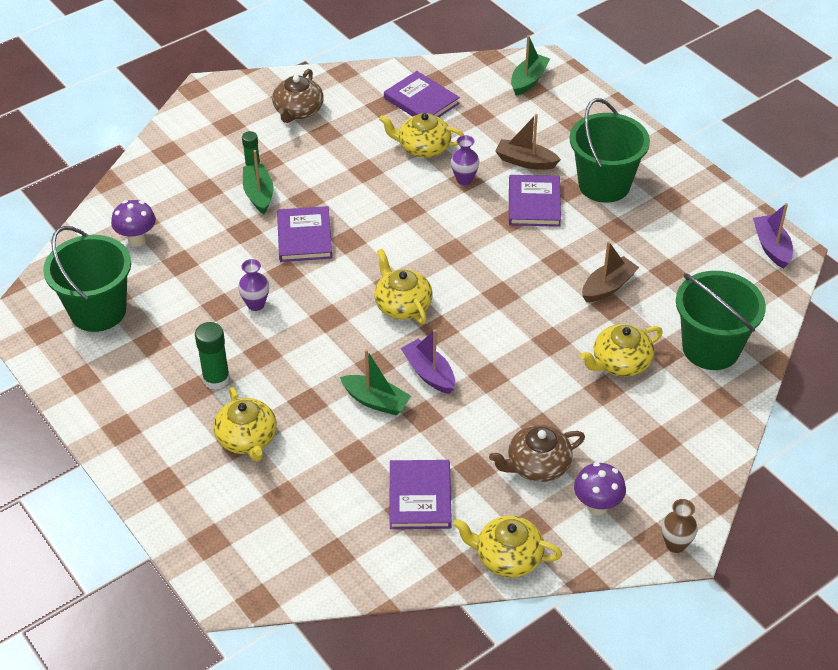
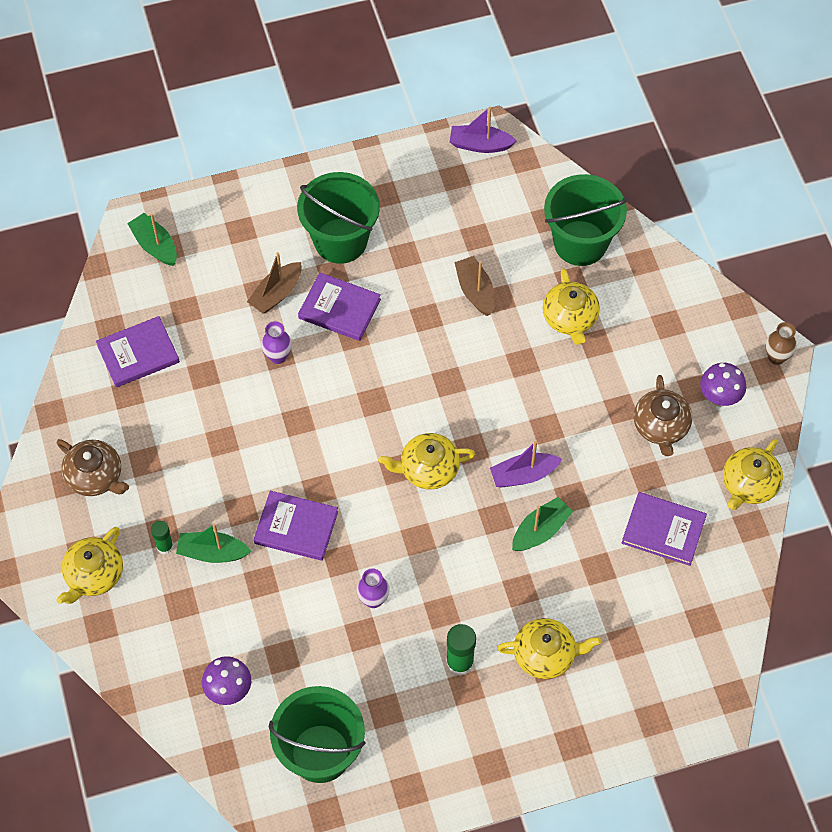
camera: 70 degrees left, 15 degrees up
(423, 147) = (212, 377): yellow teapot -> yellow teapot (94, 575)

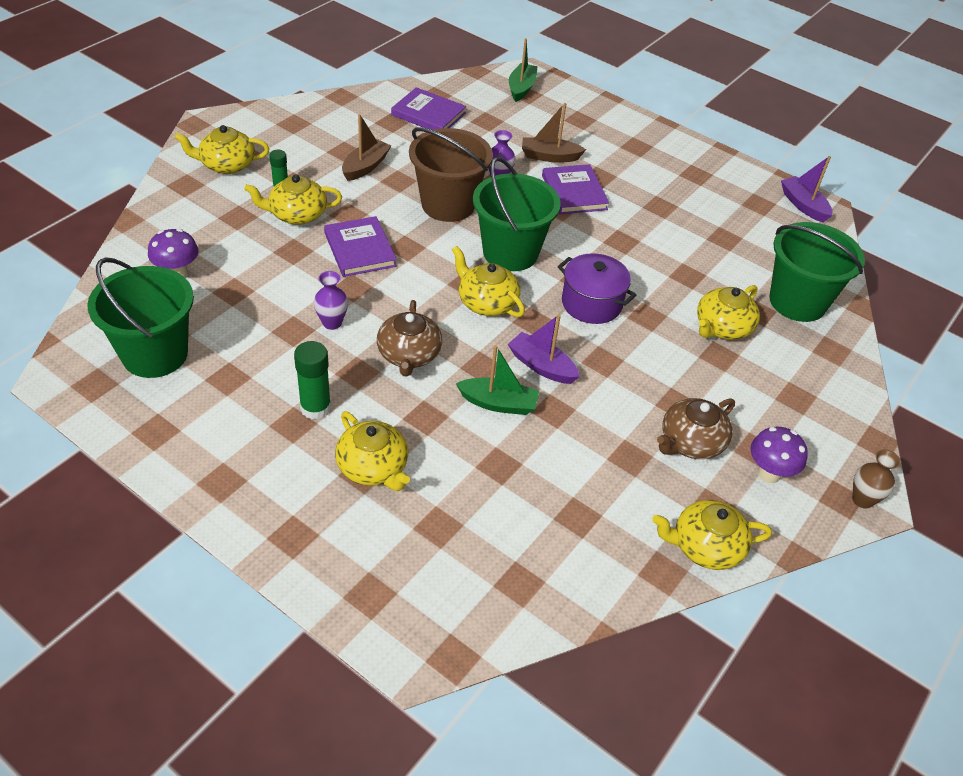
camera: 50 degrees right, 15 degrees down
(95, 476) = (310, 134): brown teapot -> brown teapot (409, 355)
(212, 552) = (297, 214): green boat -> yellow teapot
(285, 421) = (448, 205): none -> brown bucket
(340, 241) = (630, 169): green bucket -> green bucket (510, 252)
(475, 291) = (677, 258): brown boat -> brown boat (365, 167)
(482, 392) = (591, 303): none -> purple pot
(663, 530) = (586, 498): purple book -> none

